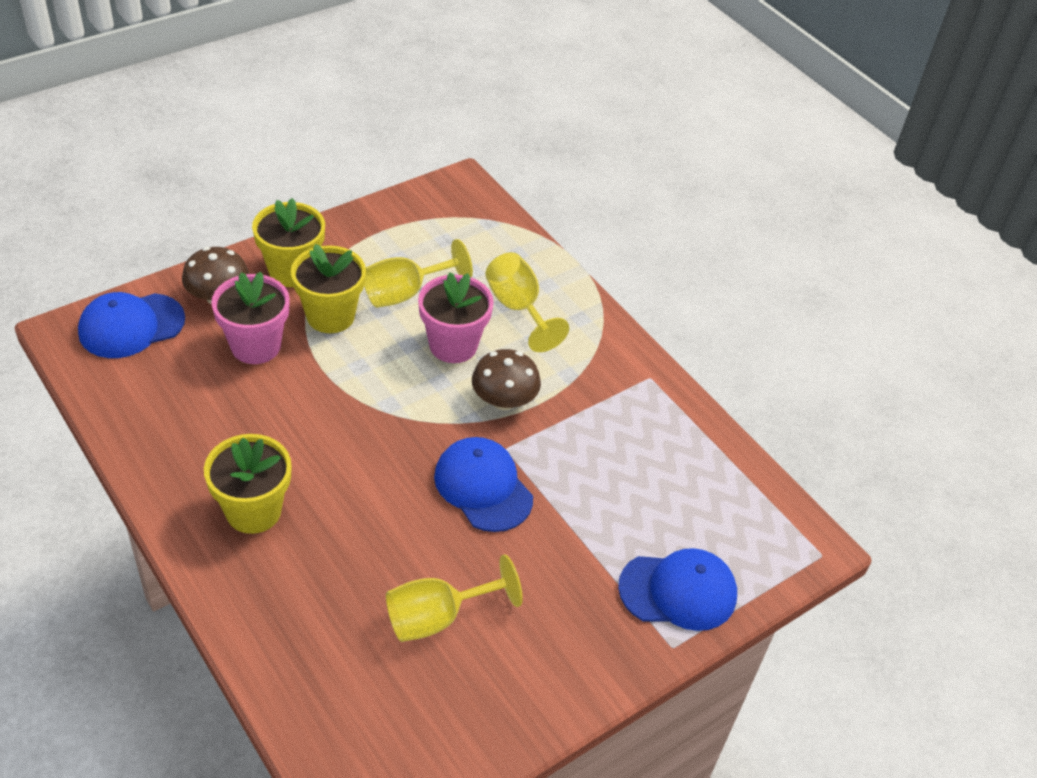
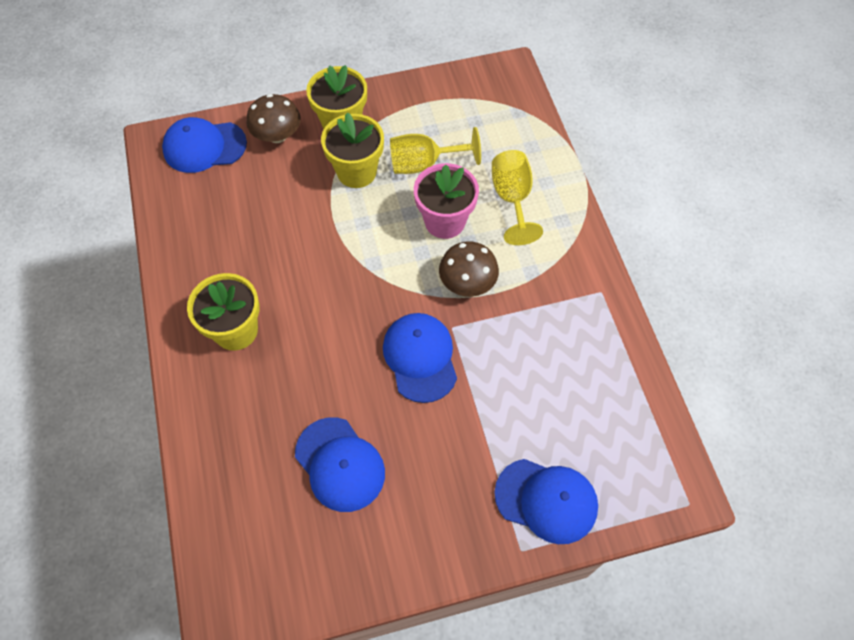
camera: 25 degrees right, 15 degrees up
(255, 346) = (289, 185): pink flower pot -> none
(437, 617) = (340, 464): yellow goblet -> blue cap

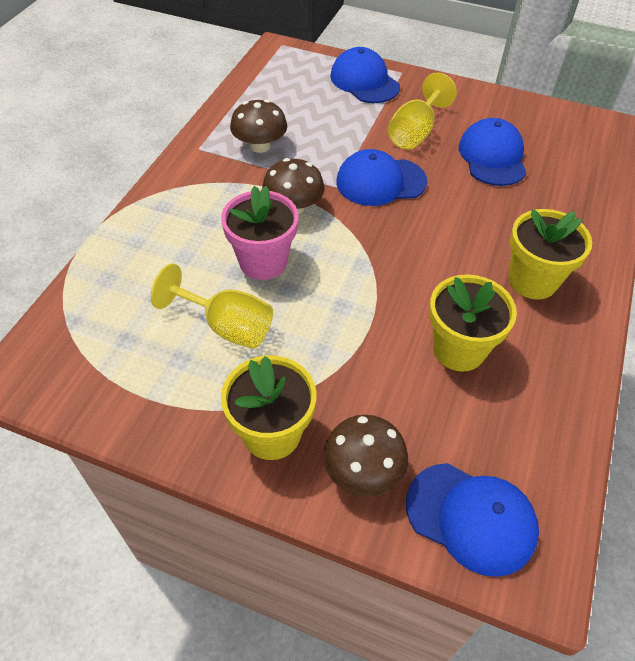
camera: 145 degrees left, 10 degrees down
(356, 172) = (304, 361): yellow flower pot -> yellow flower pot (458, 349)
(420, 358) = (380, 182): blue cap -> blue cap turned 60 degrees clockwise
(512, 199) = (182, 245): yellow goblet -> yellow goblet (415, 133)
(556, 330) = (260, 146): none -> brown mushroom

